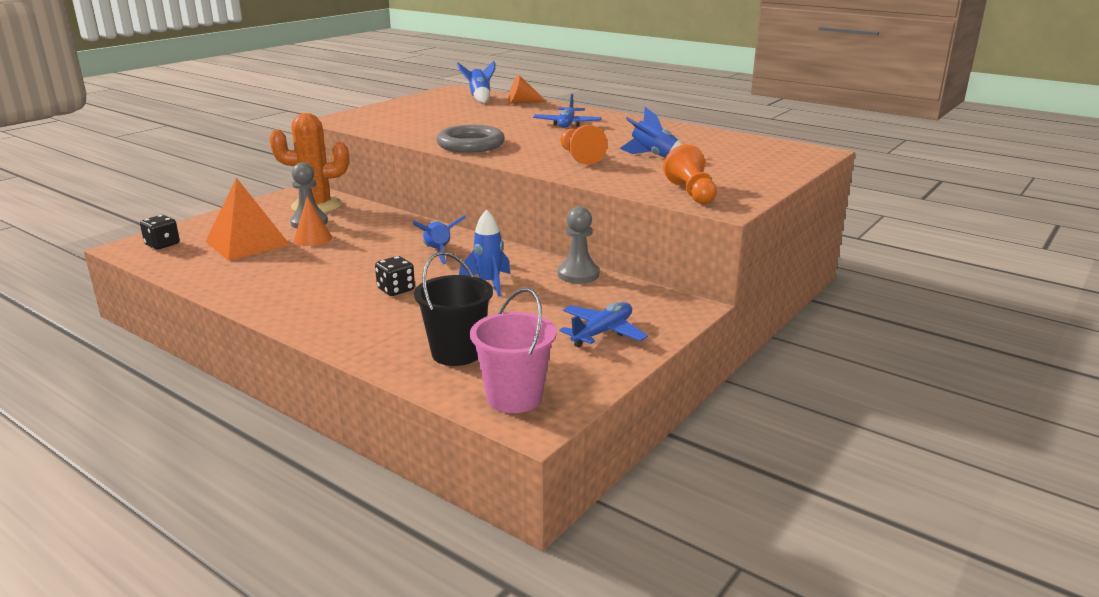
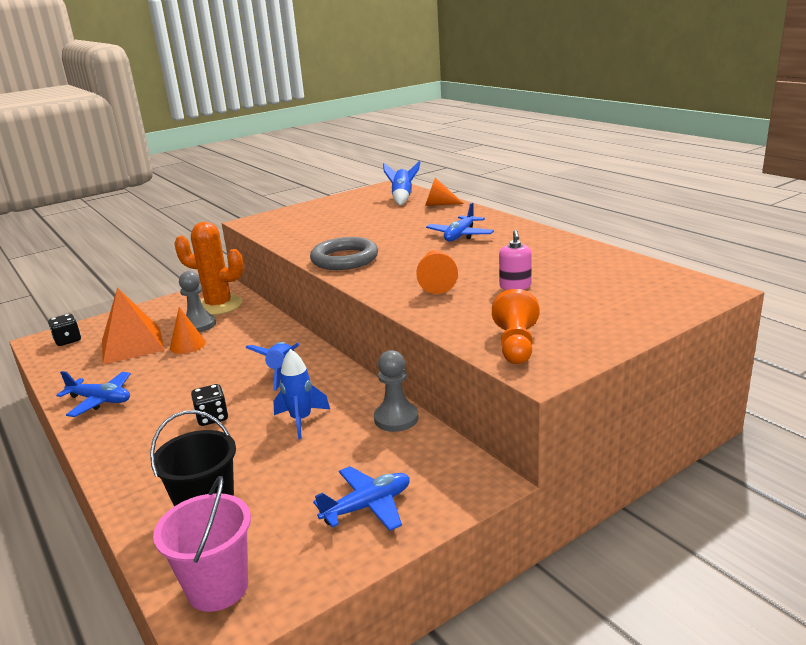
camera: 20 degrees right, 0 degrees up
(257, 288) = (100, 400): none -> blue plane
(653, 156) = (515, 286): blue rocket -> pink soap dispenser

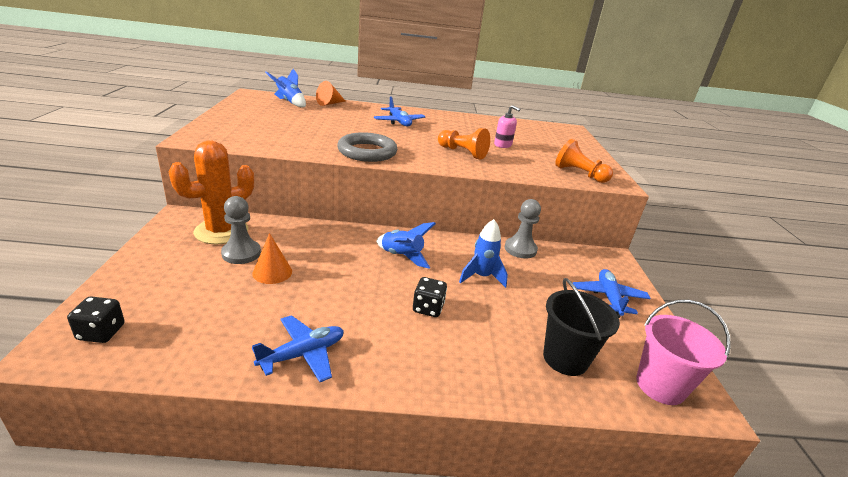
camera: 60 degrees left, 5 degrees up
(132, 345) = (209, 298): orange pyramid -> none

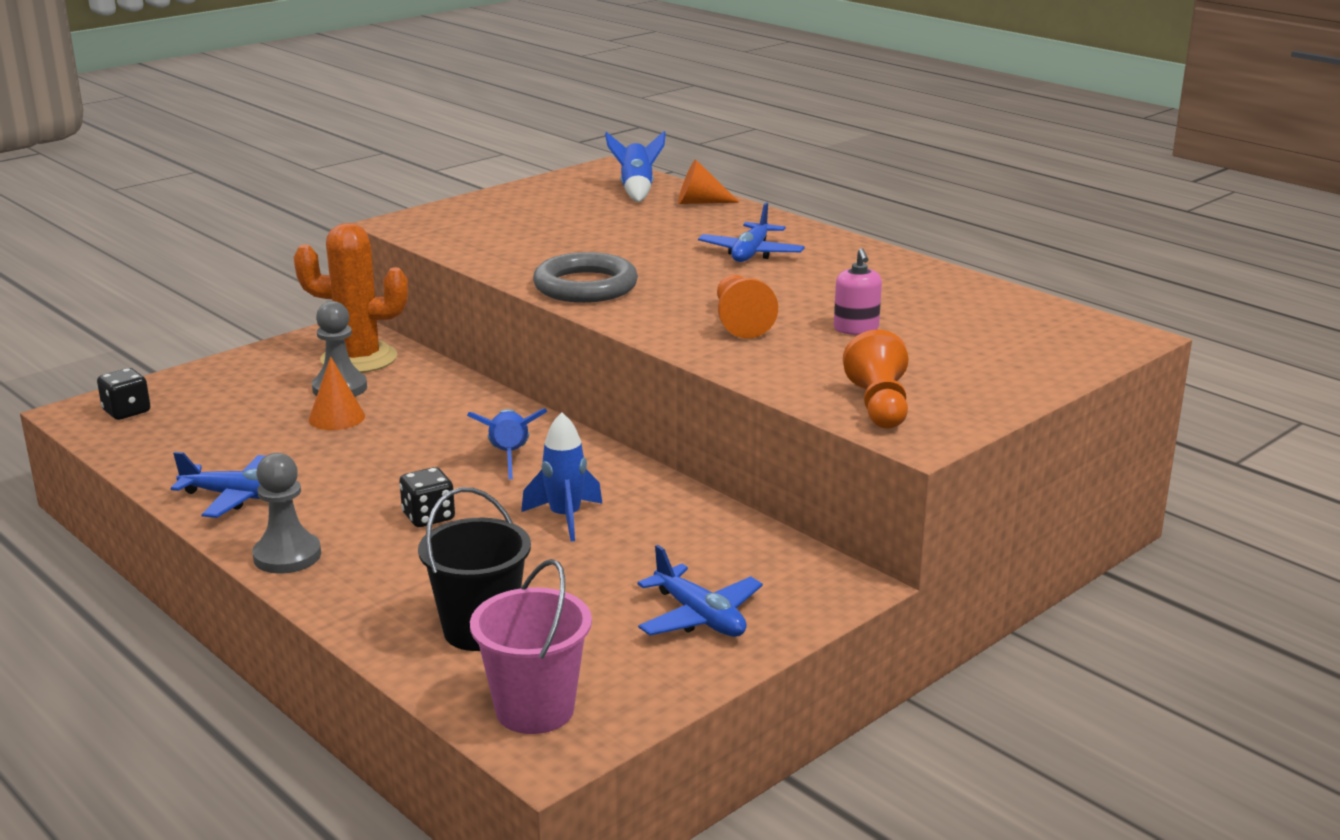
camera: 50 degrees right, 5 degrees down
(520, 249) = (703, 513): grey pawn -> grey pawn (287, 556)
(609, 297) = (700, 617): blue plane -> blue plane turned 90 degrees clockwise

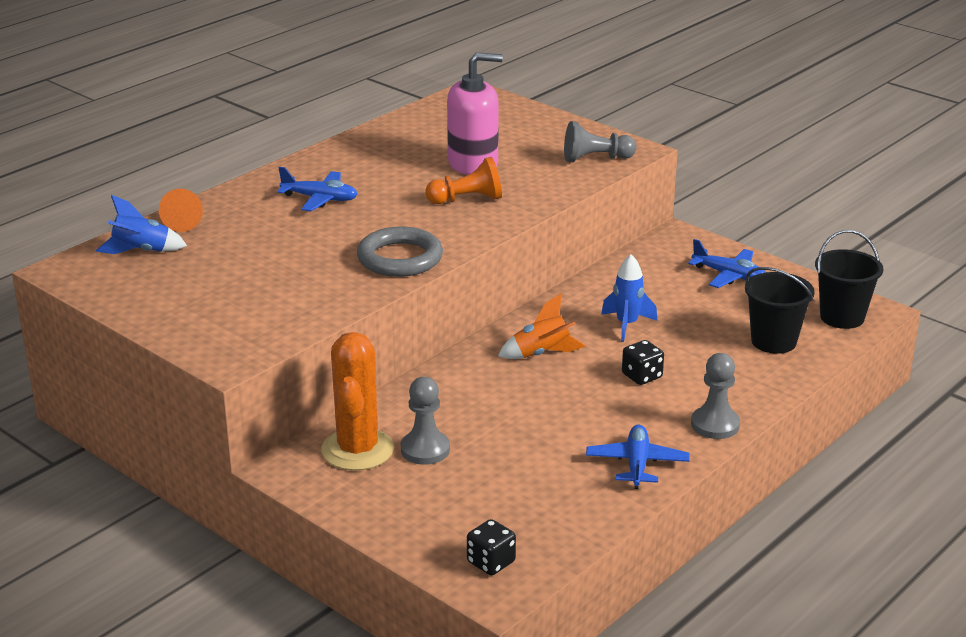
camera: 95 degrees left, 5 degrees up
(337, 418) = (486, 441): orange cone -> none
(509, 457) = (542, 354): blue rocket -> orange rocket
(535, 710) = (842, 317): pink bucket -> black bucket
(700, 617) = (729, 275): blue plane -> blue plane turned 75 degrees clockwise
(856, 329) = (473, 164): pink soap dispenser -> pink soap dispenser, size x1.98
(879, 406) = (595, 159): orange pawn -> grey pawn

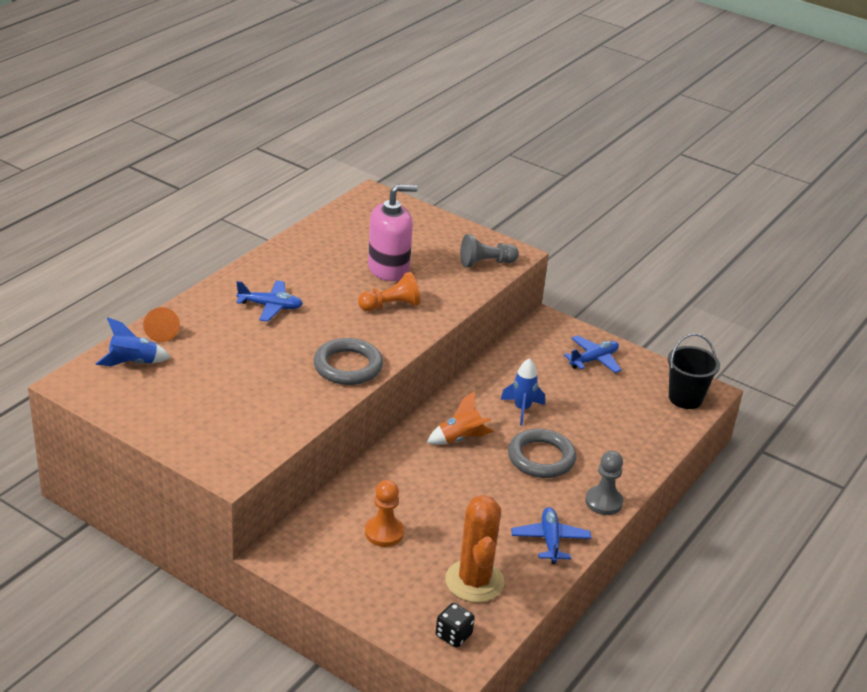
camera: 10 degrees left, 5 degrees up
(357, 450) = (330, 535): orange cactus -> orange cactus (474, 581)
(425, 450) = (384, 533): grey pawn -> orange pawn
(642, 376) = (541, 458): black dice -> grey ring
(729, 275) = (594, 360): blue plane -> blue plane turned 60 degrees counterclockwise
(773, 341) = (637, 422): black bucket -> none

